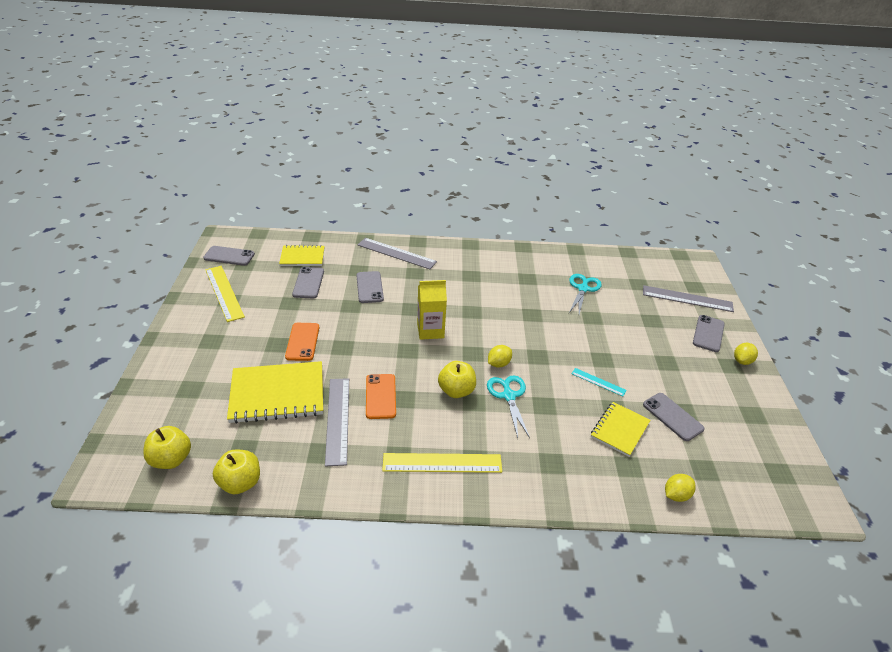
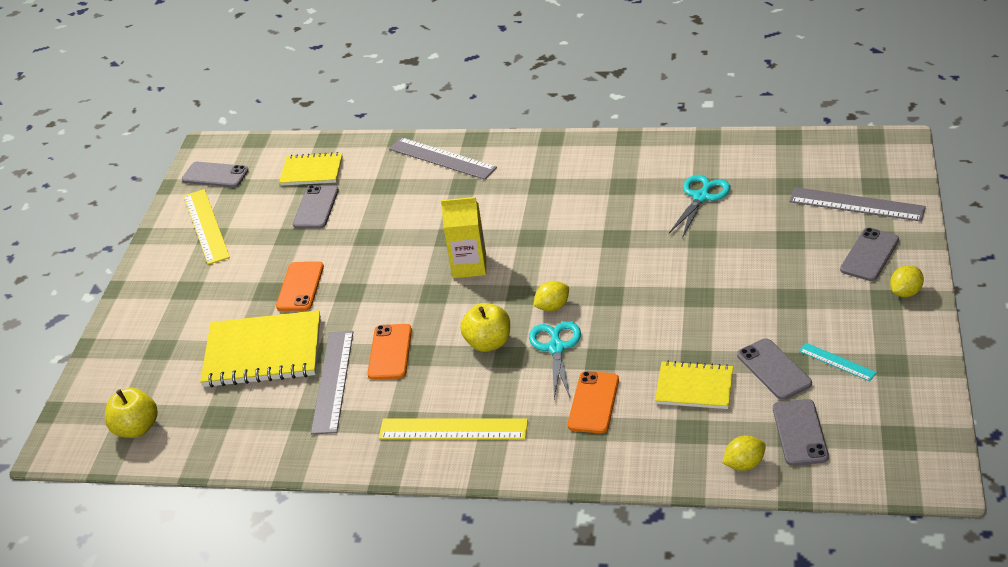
camera: 15 degrees right, 0 degrees up
(240, 483) = (212, 453): yellow apple -> none
(369, 287) = (397, 209): grey phone -> grey phone (800, 432)
(547, 441) = (593, 402): none -> orange phone
(598, 382) = (684, 326): turquoise ruler -> turquoise ruler (837, 362)
(619, 430) = (694, 387): yellow notebook -> yellow notebook turned 60 degrees clockwise

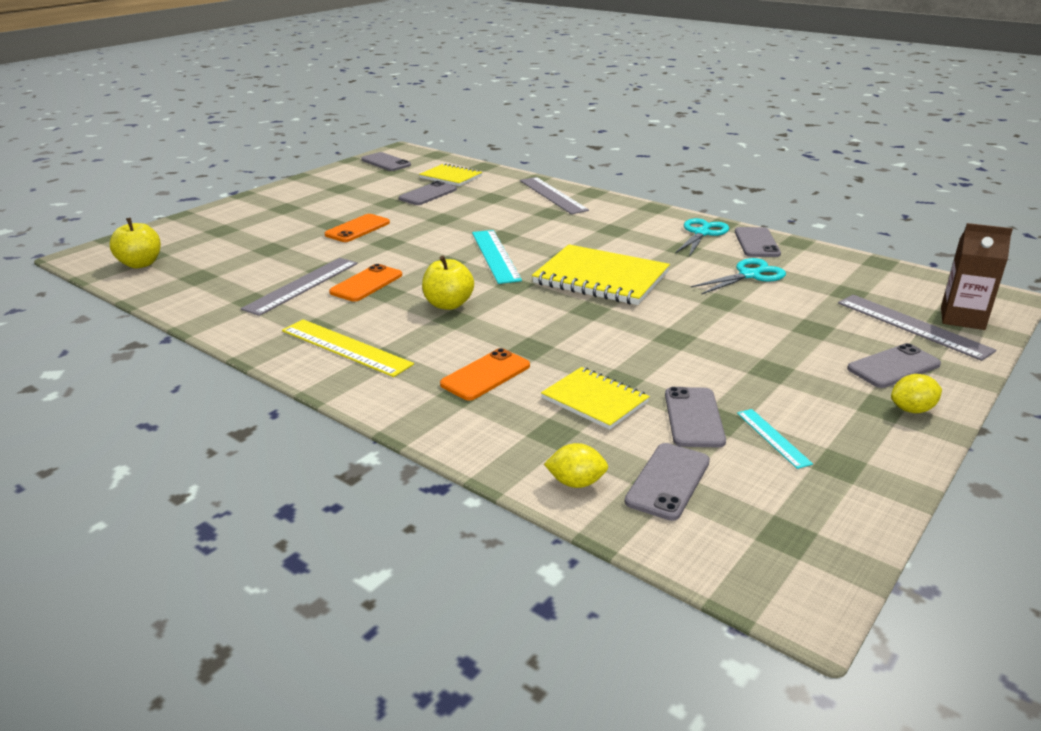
camera: 25 degrees right, 10 degrees down
(206, 226) = (344, 183): yellow ruler -> none
(263, 352) = (280, 254): yellow notebook -> yellow notebook (601, 278)
(469, 266) = (495, 256): yellow carton -> turquoise ruler
(552, 307) = (531, 300): yellow lemon -> none
(556, 347) = (500, 327): turquoise scissors -> turquoise scissors (702, 233)
(677, 152) = (757, 243): none -> grey phone
(884, 180) = (962, 318): none -> brown carton

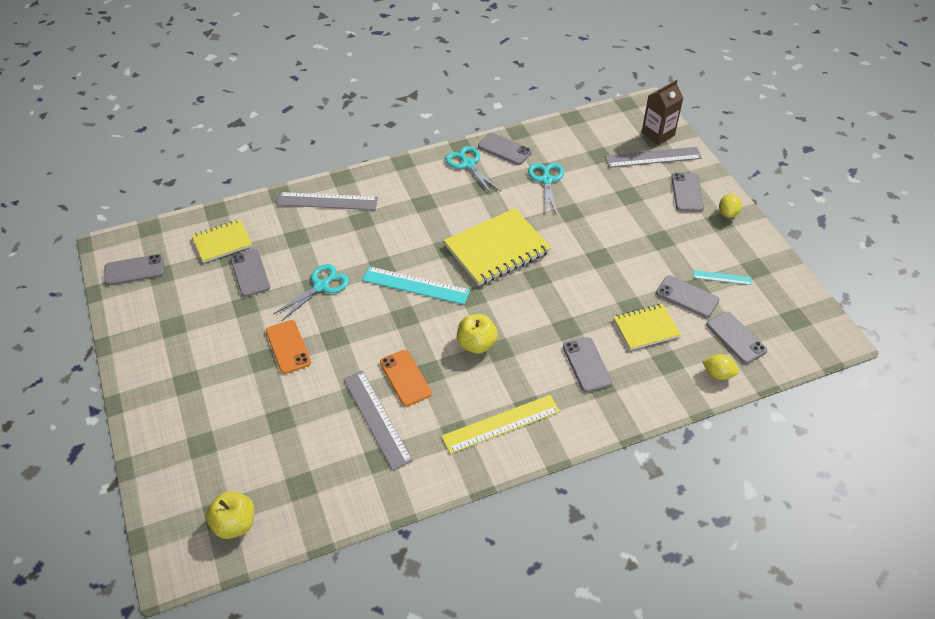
camera: 60 degrees left, 20 degrees up
(445, 221) = (321, 286): none -> turquoise scissors
(485, 375) = (586, 365): orange phone -> grey phone
(576, 482) = (718, 374): yellow lemon -> yellow lemon turned 75 degrees clockwise

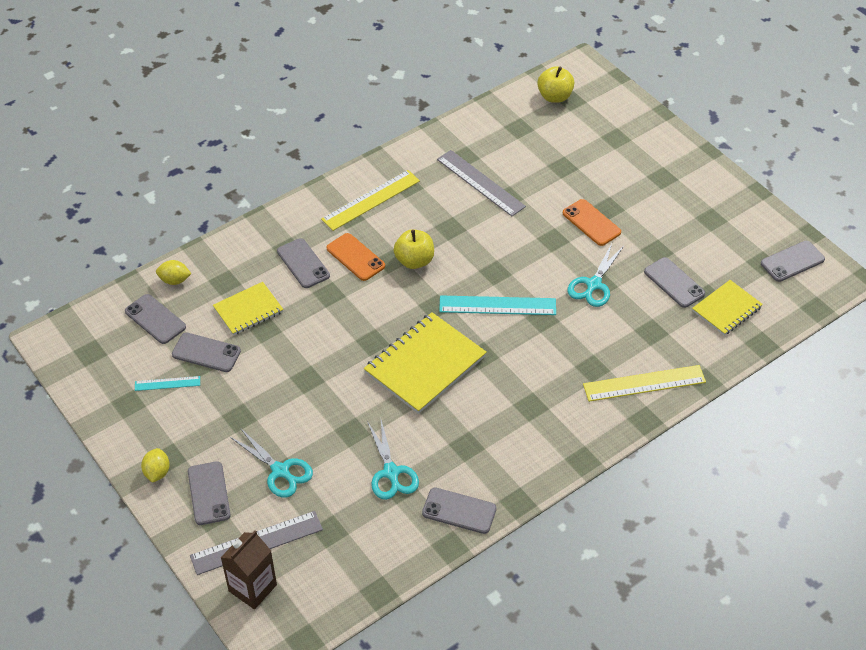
camera: 165 degrees right, 0 degrees up
(327, 201) = (644, 383): grey ruler -> yellow ruler
(405, 378) = (470, 219): orange phone -> orange phone (355, 257)
(468, 164) = (498, 475): turquoise scissors -> turquoise scissors (280, 471)

